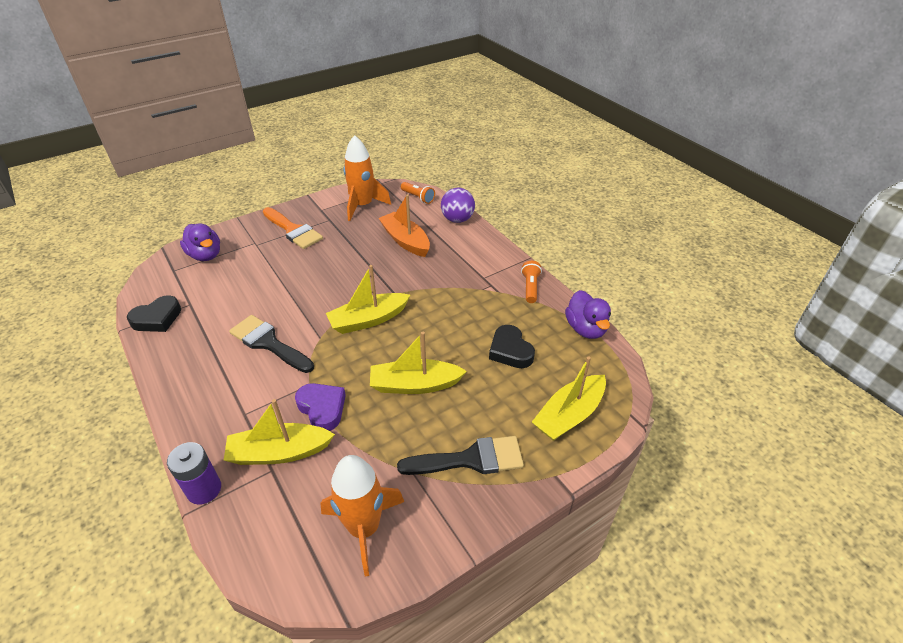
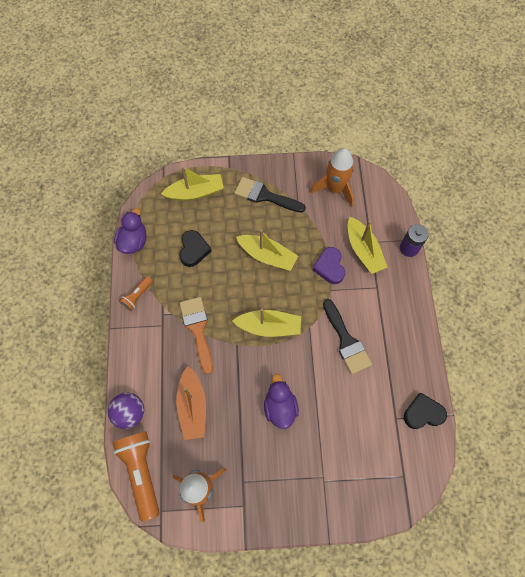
camera: 150 degrees left, 25 degrees up
(205, 255) = (372, 485): purple duck -> purple duck (280, 407)
(279, 452) = (363, 250): yellow boat -> yellow boat turned 45 degrees clockwise
(293, 230) = (282, 482): orange brush -> orange brush (197, 329)
(418, 197) = (141, 472): orange flashlight -> orange flashlight, size x1.92

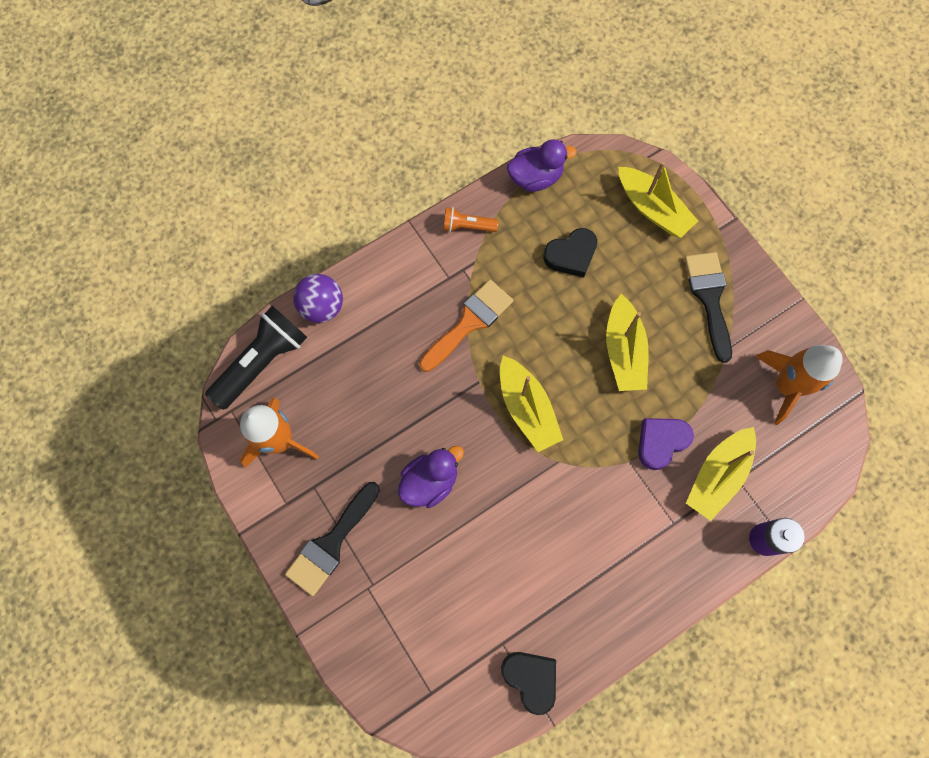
camera: 60 degrees right, 5 degrees up
(141, 472) = (262, 362): orange flashlight -> black flashlight
(193, 406) = (370, 374): orange boat -> none
(346, 341) = (569, 520): black brush -> black brush (331, 543)

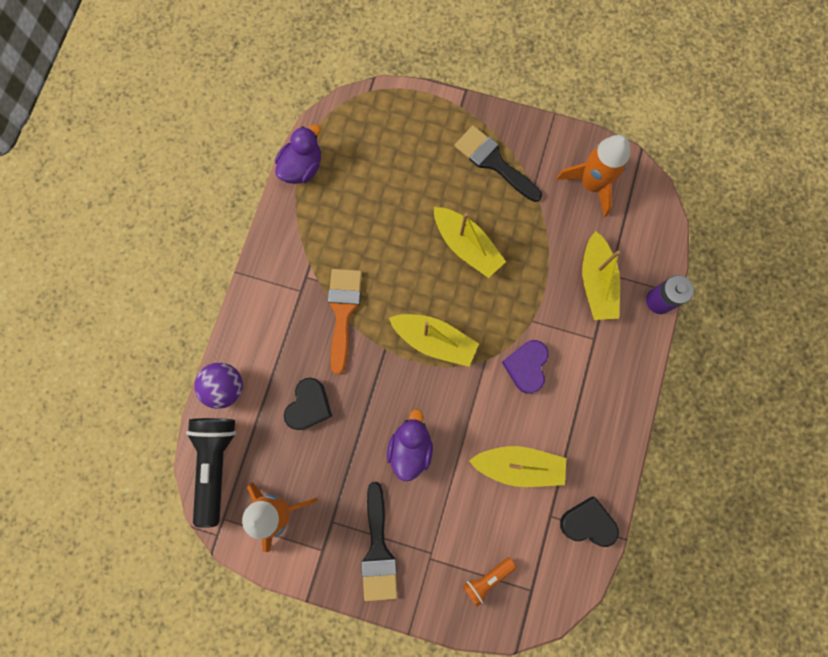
camera: 40 degrees left, 5 degrees up
(467, 226) = (282, 242): orange flashlight -> orange flashlight (487, 579)
(571, 255) = (374, 205): black heart -> black heart (309, 405)
(652, 209) = (404, 127): yellow boat -> yellow boat (518, 466)
(661, 442) = (542, 290): purple heart -> purple heart (526, 366)

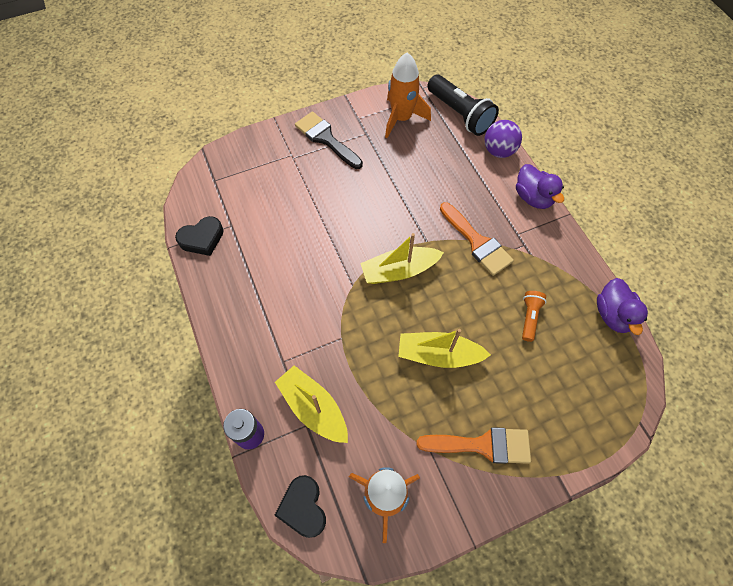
camera: 140 degrees right, 15 degrees down
(309, 405) = (440, 176): black heart -> black heart (303, 507)
(410, 448) = (355, 199): purple duck -> purple duck (533, 197)
(487, 579) = (247, 168): orange flashlight -> orange flashlight (529, 317)
(493, 162) = (482, 445): black brush -> orange brush
(518, 466) = (275, 238): yellow boat -> none
(526, 366) = (319, 302): purple heart -> none

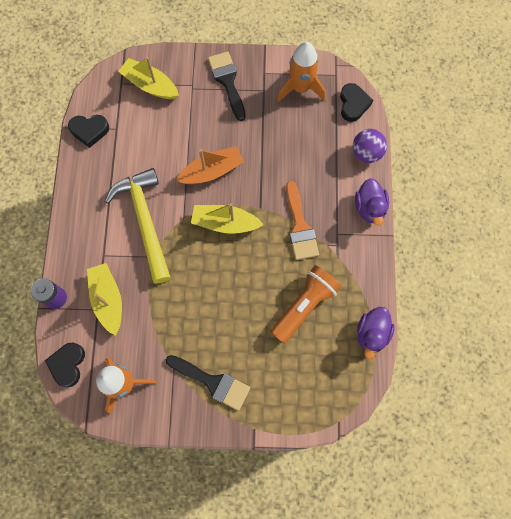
camera: 25 degrees right, 10 degrees up
(312, 305) = (145, 221): none -> yellow hammer
(356, 226) = (212, 171): none -> orange boat
(438, 355) = (218, 302): yellow boat -> yellow boat (150, 85)
(459, 114) = (353, 104): black flashlight -> black heart
(482, 445) = (212, 382): orange brush -> black brush
(529, 317) = (304, 306): orange flashlight -> orange flashlight, size x1.92

